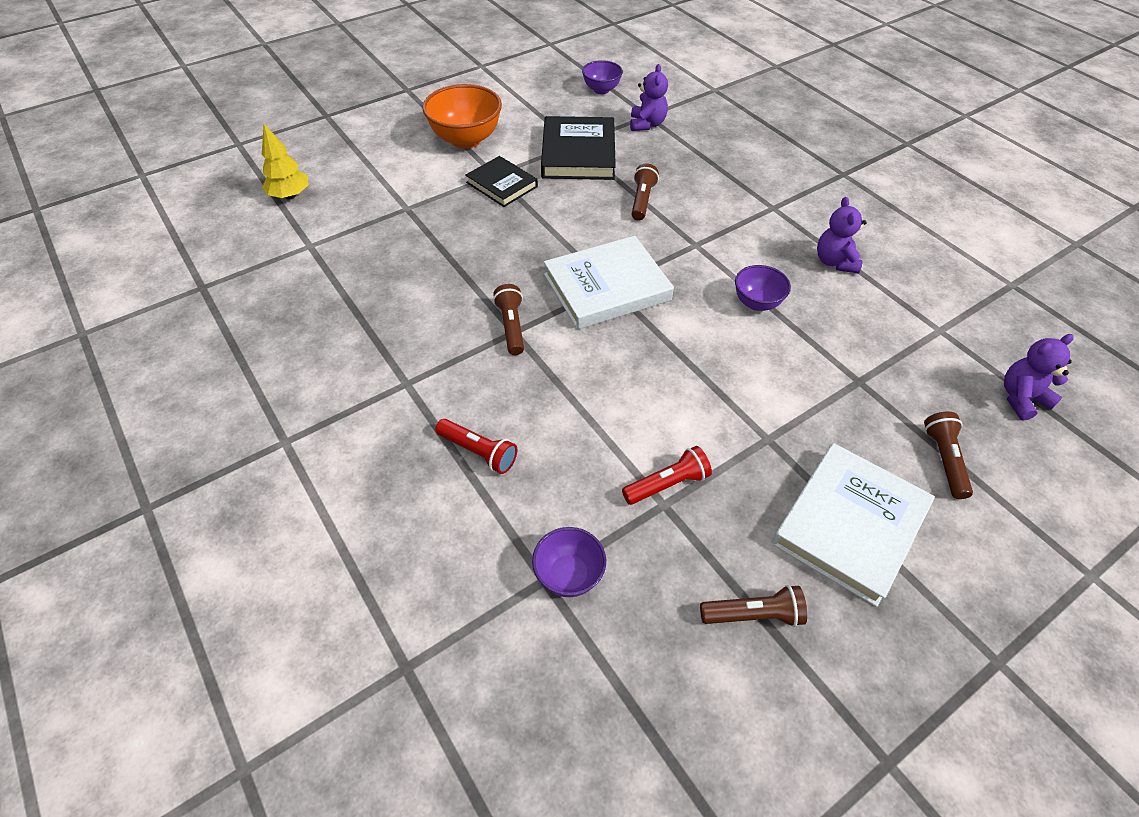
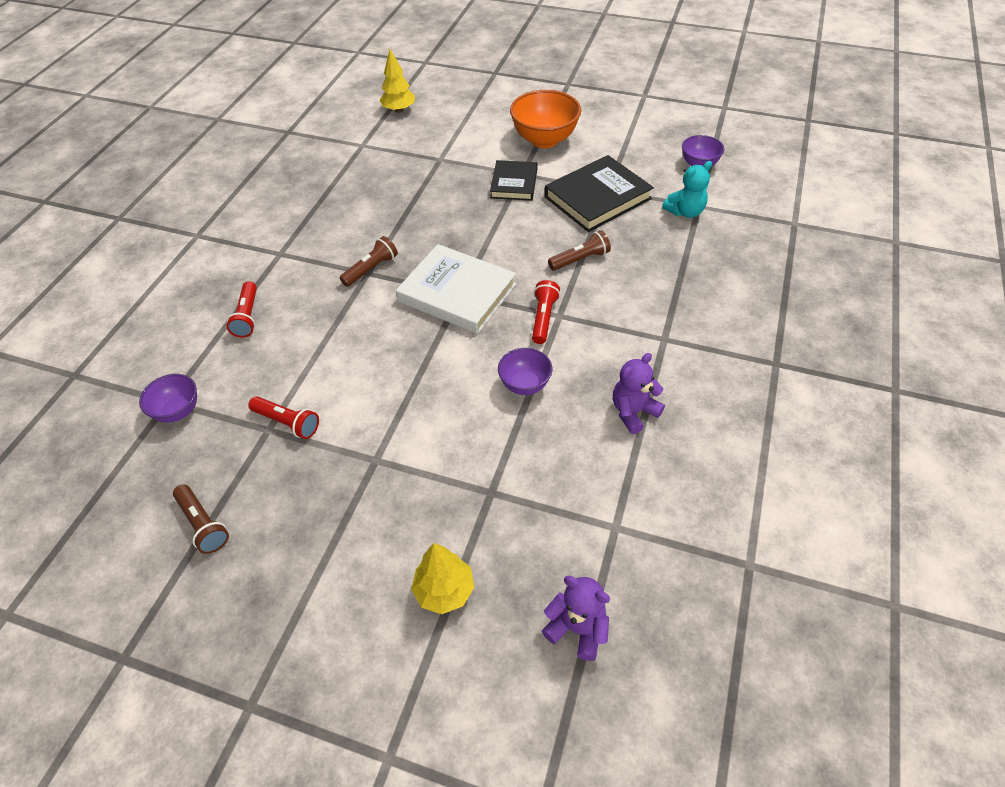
camera: 55 degrees right, 0 degrees up
(647, 124) = (685, 212): purple teddy bear -> turquoise teddy bear
(690, 254) = (543, 318): none -> red flashlight
(849, 525) = (323, 549): white book -> none
(944, 460) = (444, 590): brown flashlight -> yellow tree

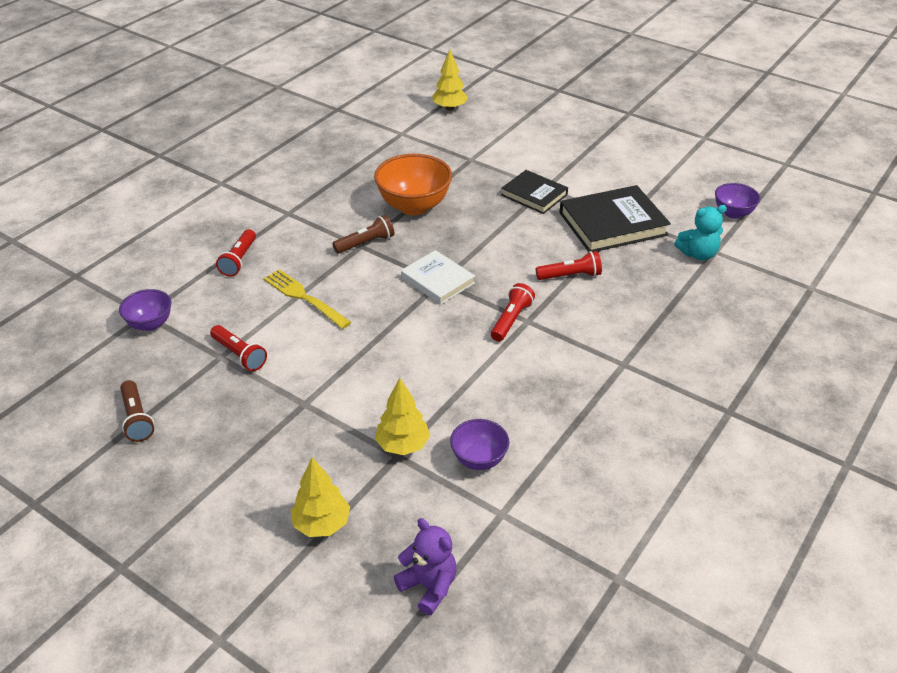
camera: 15 degrees right, 10 degrees down
(331, 342) = (304, 297): none -> yellow fork
(457, 293) = (437, 280): white book -> white book, size x0.62
(492, 479) = (402, 445): none -> yellow tree
(514, 183) = (534, 195): black book -> black book turned 75 degrees counterclockwise
(525, 384) = (468, 373): purple bowl -> purple bowl (479, 459)
(544, 140) = (582, 161): orange bowl -> orange bowl (414, 206)
(580, 259) = (570, 276): brown flashlight -> red flashlight
(633, 412) = (563, 420): purple teddy bear -> none

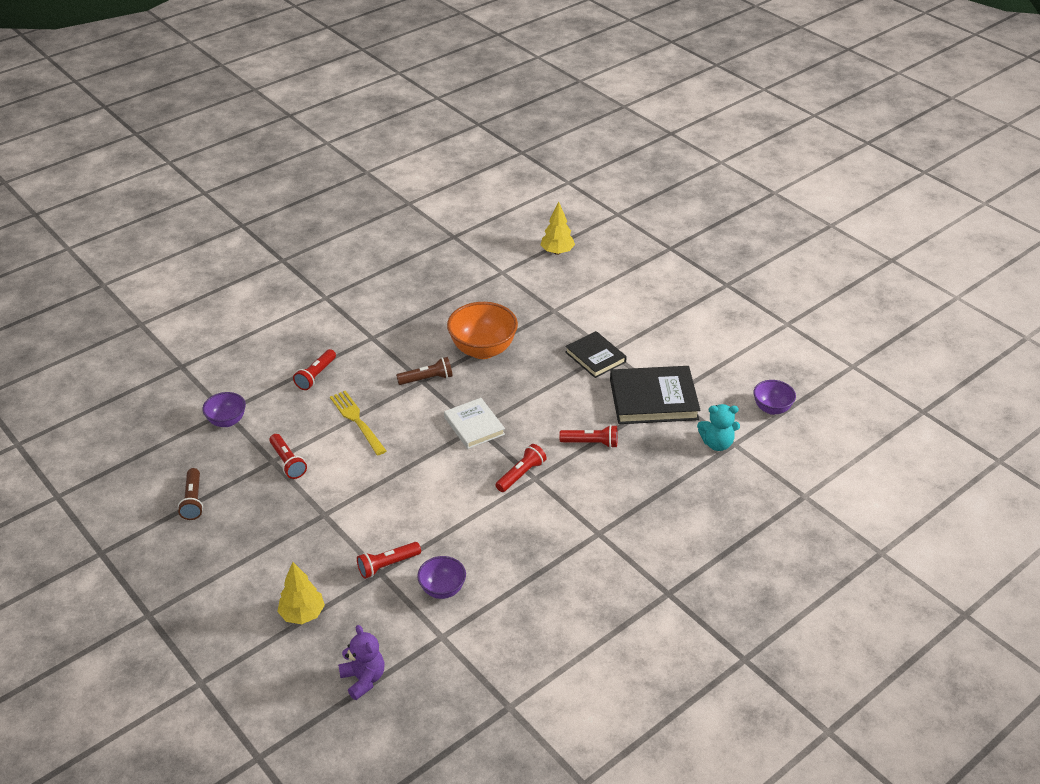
camera: 15 degrees right, 0 degrees up
(402, 445) = (387, 565): yellow tree -> red flashlight

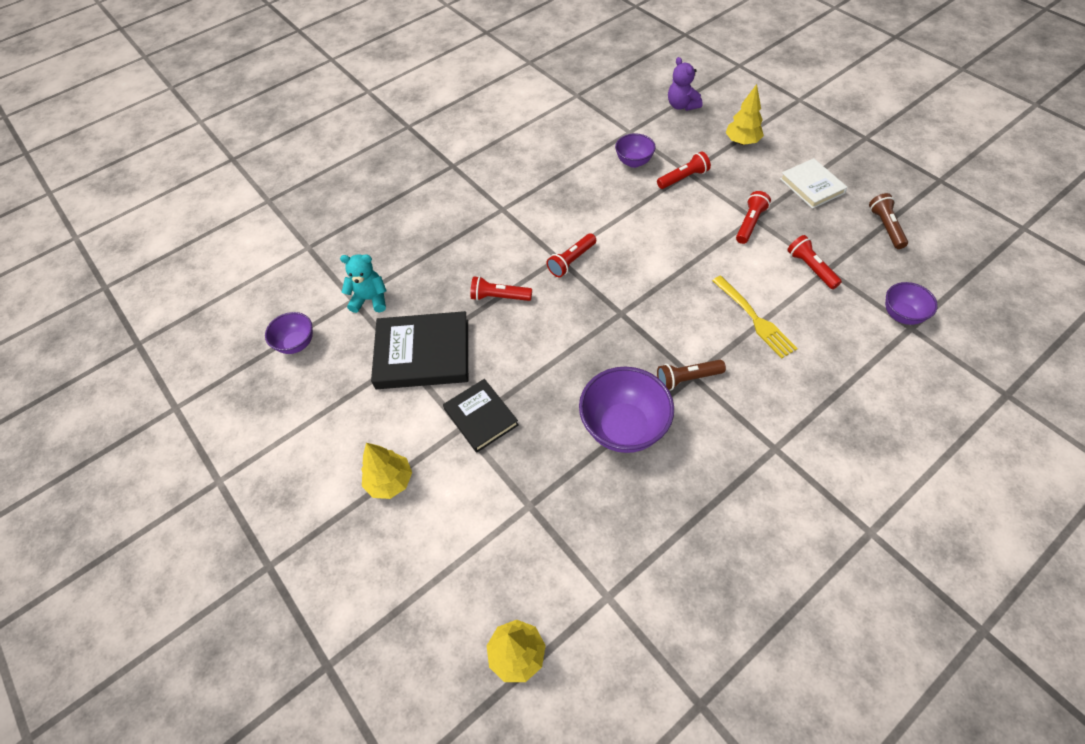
camera: 175 degrees left, 15 degrees up
(316, 376) = (826, 381): red flashlight -> red flashlight (750, 223)
(474, 426) = (623, 315): white book -> white book (811, 186)
(483, 350) = (623, 427): orange bowl -> purple bowl
(657, 322) = (390, 481): none -> yellow tree

